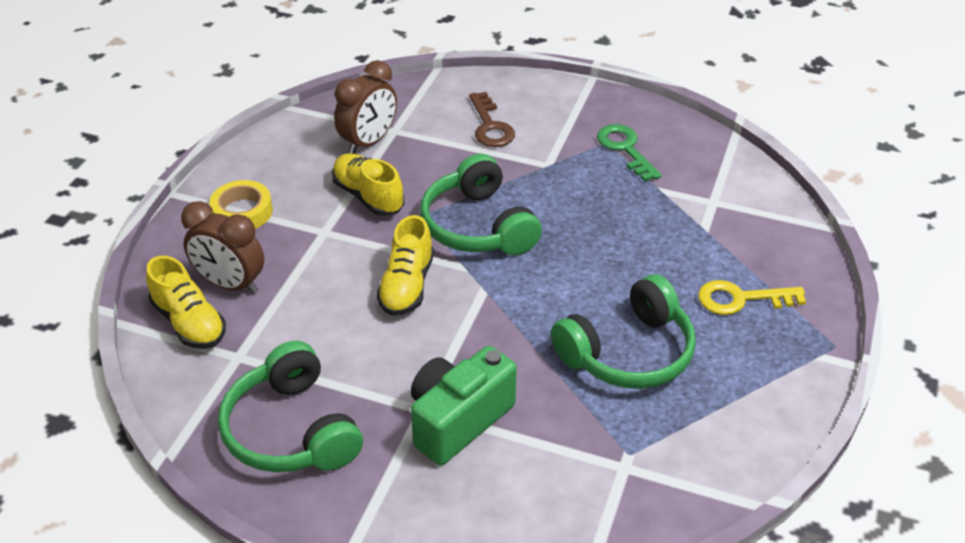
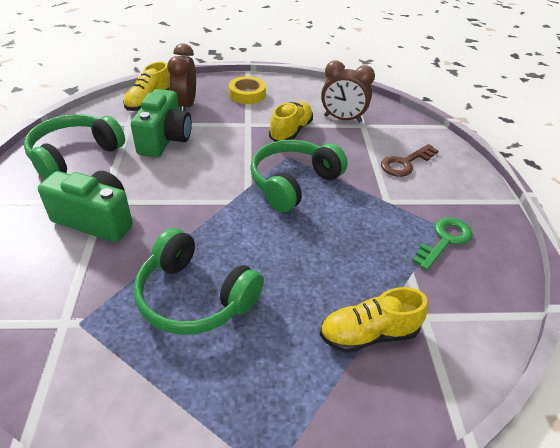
camera: 65 degrees right, 0 degrees up
(310, 324) = (165, 140): none -> green camera
(407, 286) = (216, 167): yellow shoe -> yellow shoe (368, 334)
(741, 299) = (299, 367): yellow key -> none

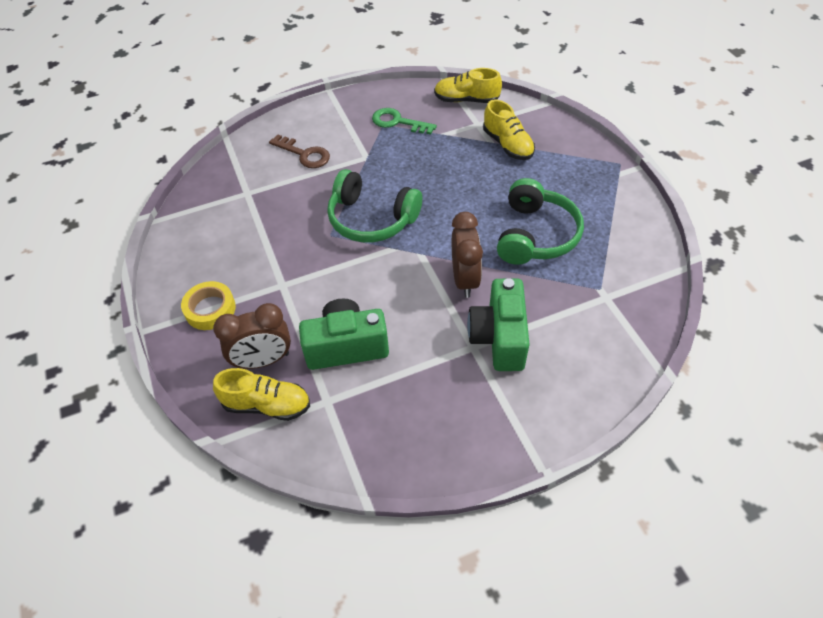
camera: 105 degrees left, 10 degrees up
(74, 155) = (416, 418): green headphones -> none
(291, 131) = (282, 244): yellow shoe -> yellow shoe (466, 100)
(342, 119) = (240, 210): brown clock -> brown clock (465, 279)

